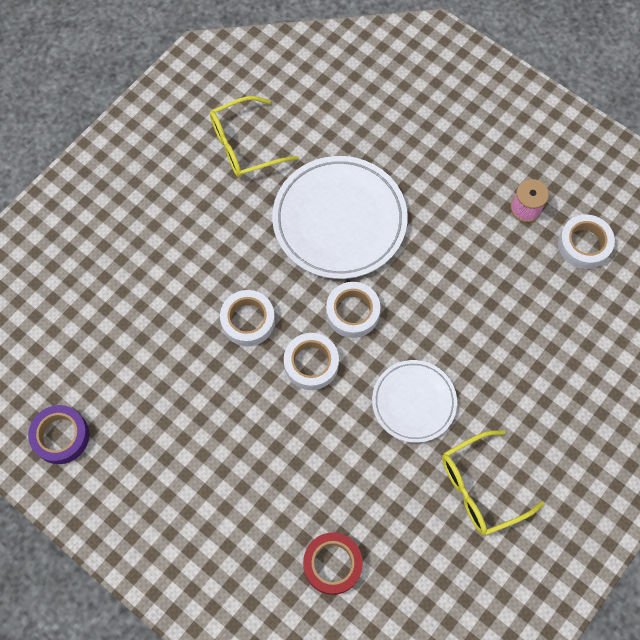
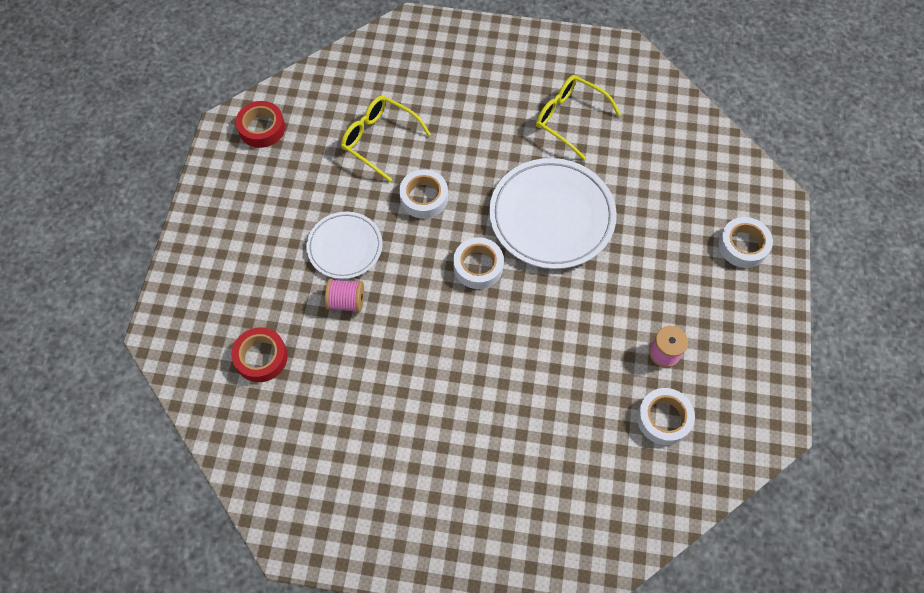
camera: 60 degrees right, 5 degrees down
(61, 436) = (262, 128): purple tape -> red tape
(311, 363) = (416, 259): white tape -> white tape (743, 245)
(319, 452) = (346, 302): none -> pink spool
(414, 402) = (429, 350): white plate -> white plate (345, 247)
(480, 488) = (384, 438): yellow glasses -> yellow glasses (379, 139)

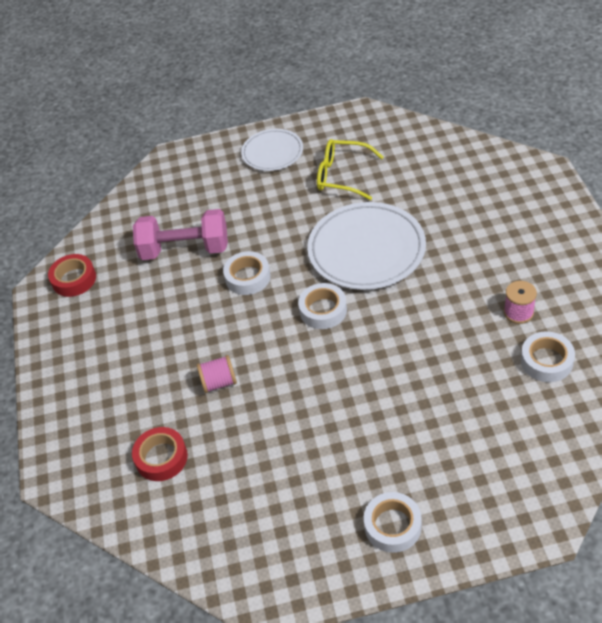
camera: 15 degrees left, 15 degrees down
(345, 247) = (196, 341): white plate -> white plate (272, 153)
(379, 139) = (185, 249): yellow glasses -> pink dumbbell
(743, 245) = (536, 211): white tape -> white tape (392, 526)

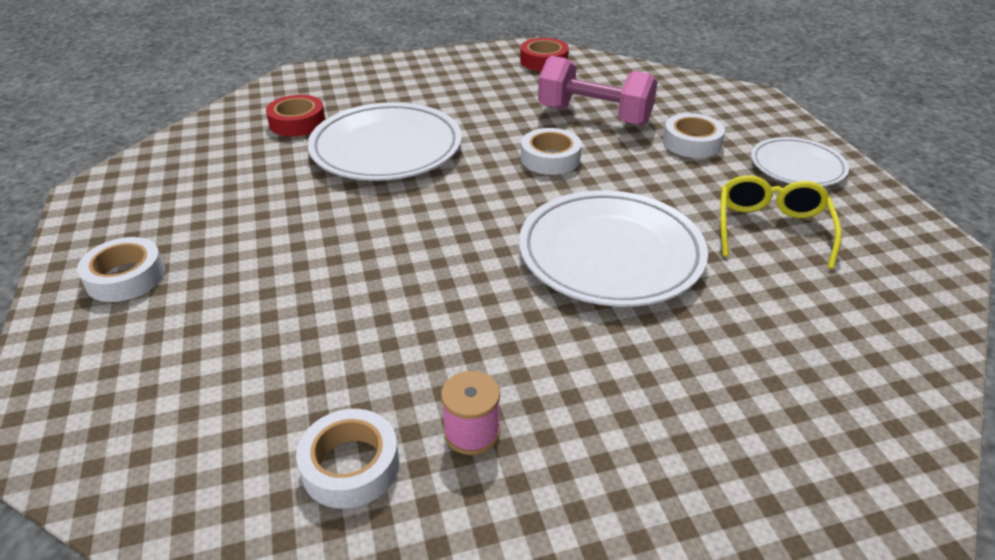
camera: 80 degrees right, 10 degrees down
(185, 249) = (594, 116): pink dumbbell -> pink dumbbell turned 60 degrees counterclockwise
(219, 382) = (386, 148): pink spool -> white plate
(323, 310) = (491, 217): white tape -> white tape (691, 143)

